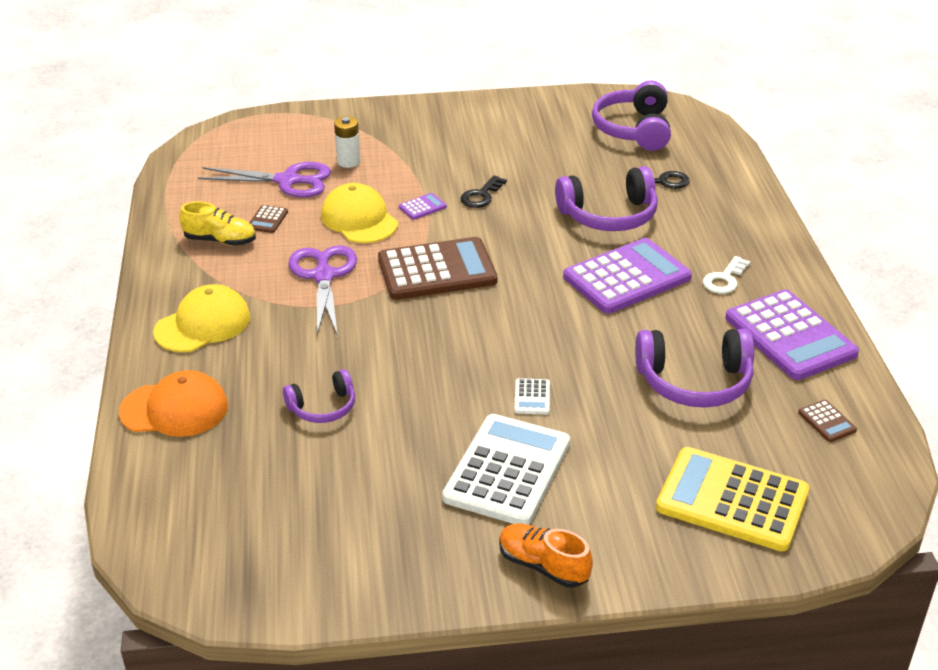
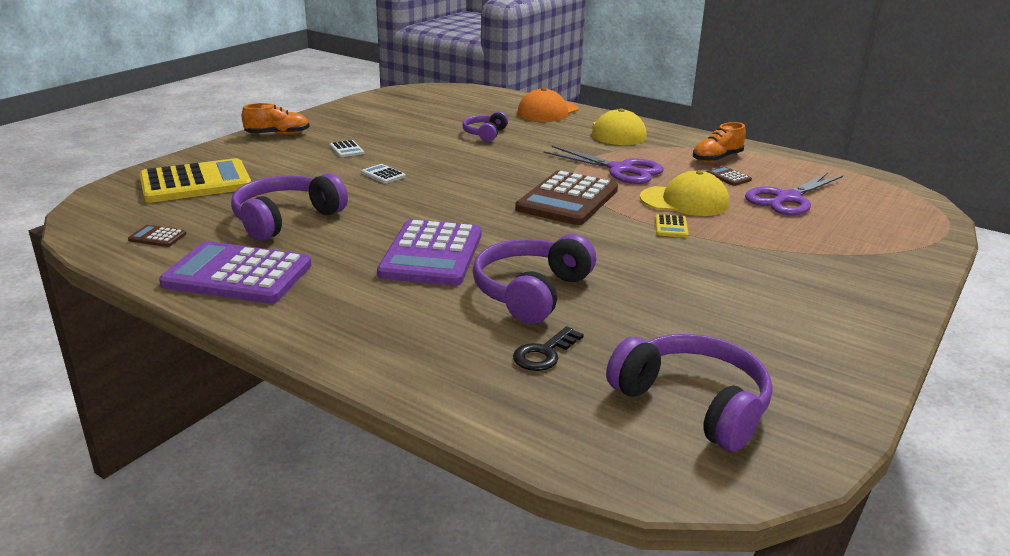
camera: 130 degrees right, 10 degrees down
(220, 240) = (717, 159): yellow shoe -> orange shoe
(348, 162) = (797, 228): white battery -> none
(422, 207) = (671, 227): purple calculator -> yellow calculator
(481, 196) = (656, 254): black key -> none
(507, 470) = (346, 149): white calculator -> white calculator, size x0.41
(724, 279) = (347, 290): white key -> none

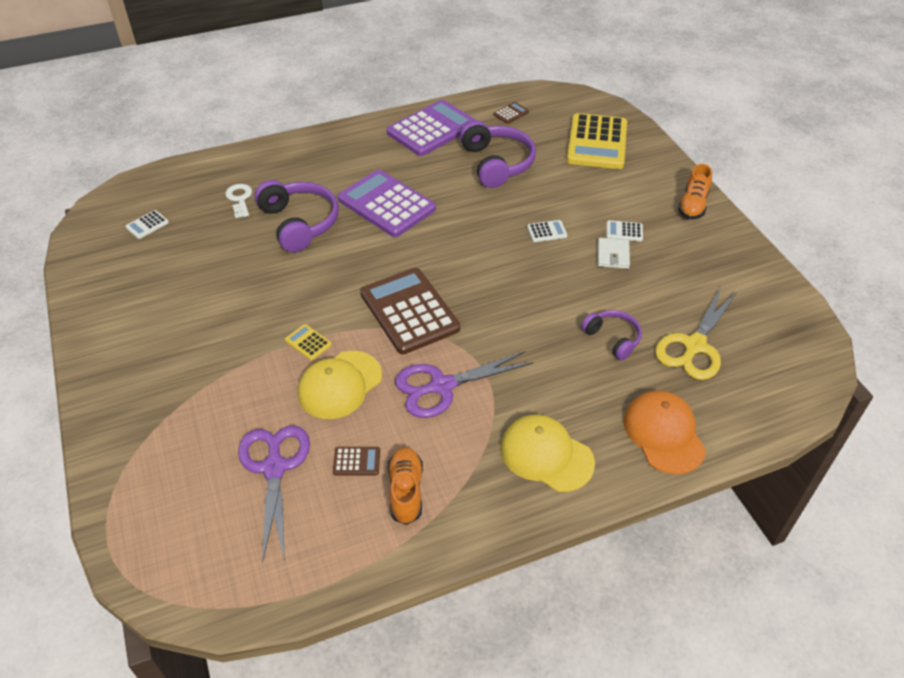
camera: 125 degrees right, 20 degrees up
(386, 148) = (613, 255): none -> white wallet
(456, 114) = (694, 346): none -> yellow scissors
(544, 354) = (239, 199): black key -> white key
(693, 404) = (147, 225): purple headphones -> white calculator

